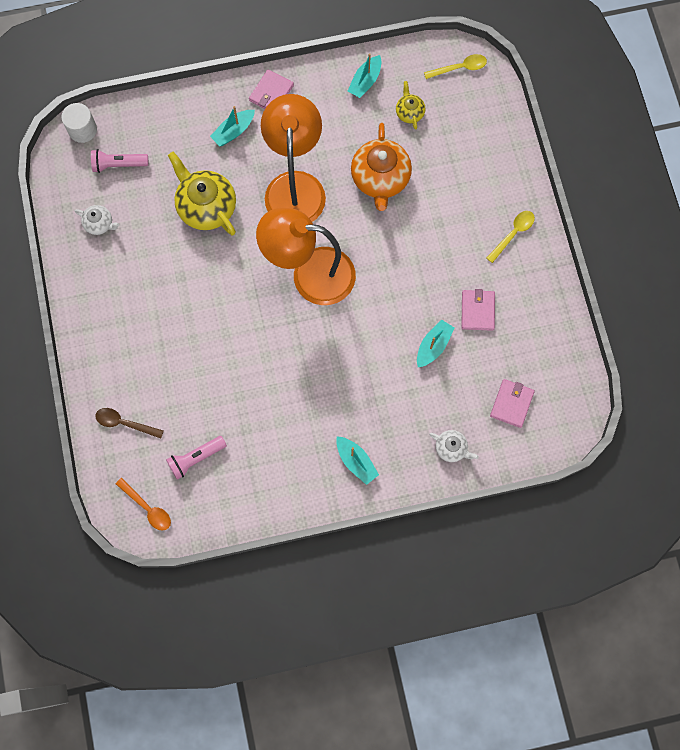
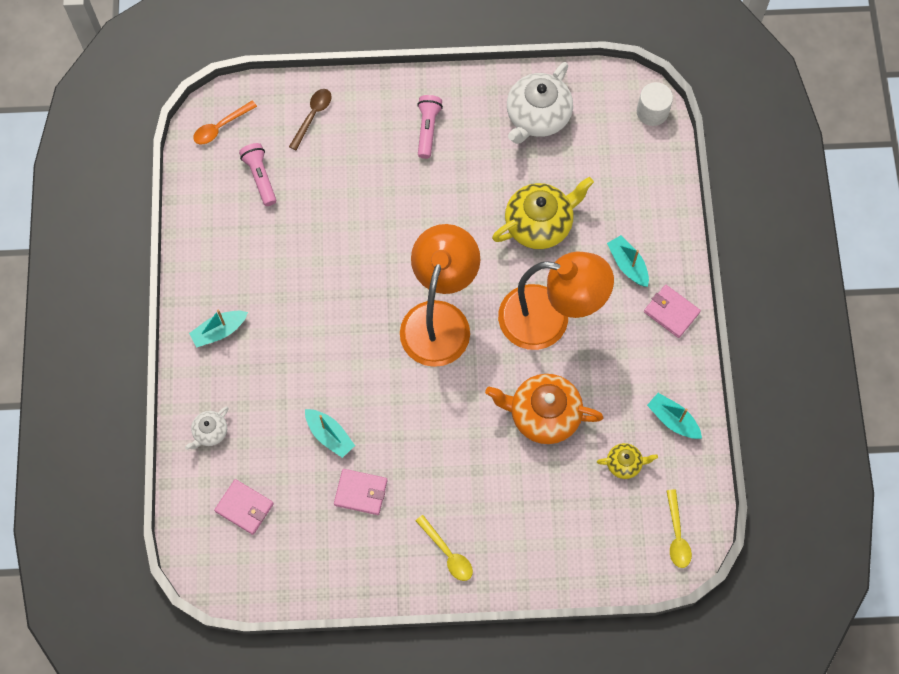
camera: 100 degrees right, 5 degrees down
(99, 224) = (537, 116): white teapot -> white teapot, size x2.00
(118, 164) = (604, 142): pink flashlight -> pink flashlight (428, 129)

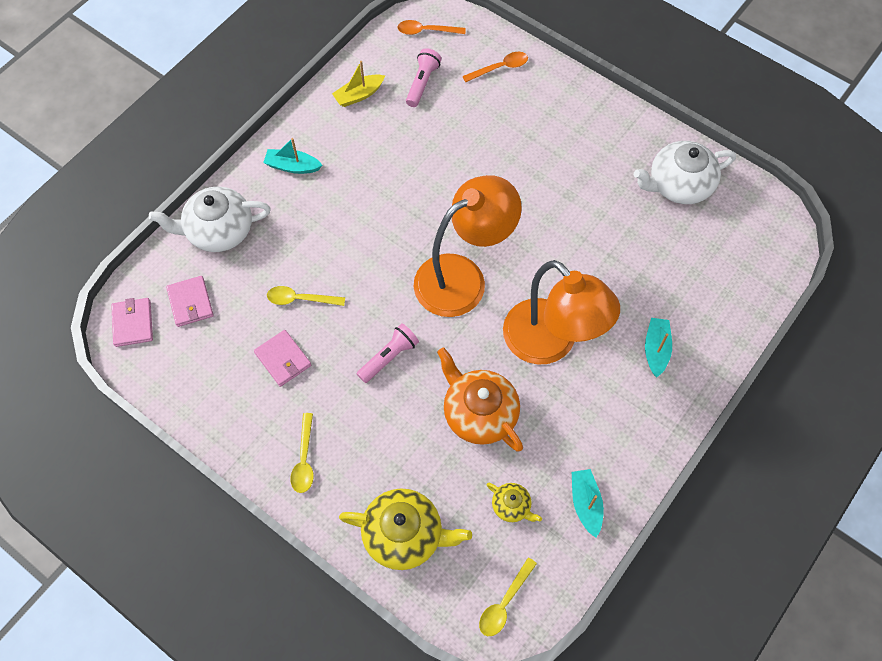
camera: 40 degrees right, 5 degrees down
(210, 432) = (218, 231): white teapot -> white teapot, size x2.00
(216, 227) = (359, 95): none -> yellow boat
(313, 116) = (500, 68): brown spoon -> orange spoon
(329, 435) = (300, 299): turquoise boat -> yellow spoon
(428, 129) = (580, 135): pink flashlight -> pink flashlight (389, 357)
(539, 224) = (608, 265): yellow teapot -> yellow teapot (404, 535)
(652, 112) = (782, 247): white cylinder -> none
(671, 312) = (661, 415): pink wallet -> pink wallet (133, 323)

